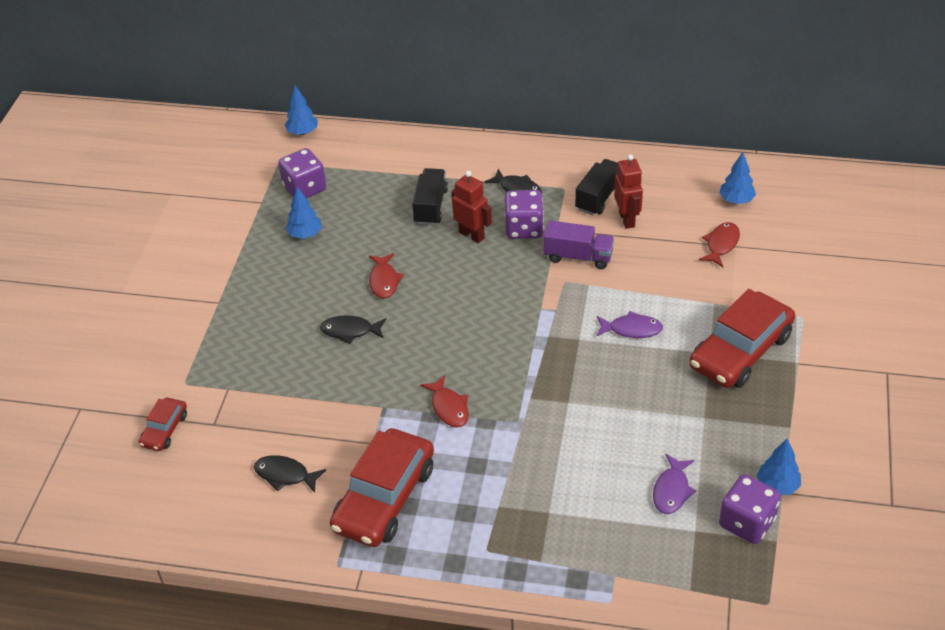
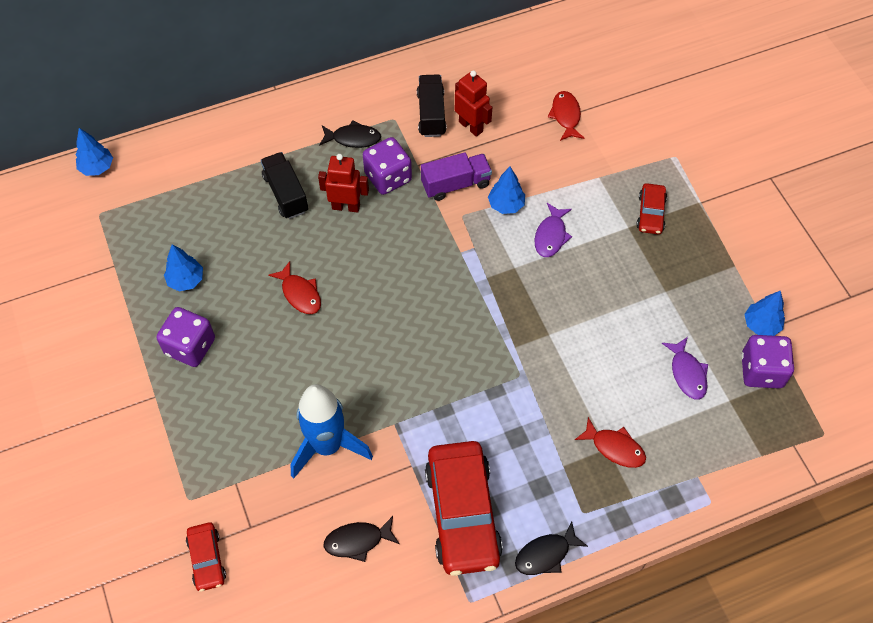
camera: 35 degrees left, 15 degrees up
(304, 188) = (147, 230): purple dice -> purple dice (190, 346)
(317, 397) = (327, 446): none -> blue rocket
(350, 331) = (307, 362): black fish -> black fish (545, 554)
(449, 407) = (453, 393): red fish -> red fish (614, 447)
(631, 329) = (551, 236): purple fish -> purple fish turned 135 degrees clockwise
(736, 200) = (548, 65): blue tree -> blue tree (506, 205)
(740, 351) = (650, 213): red car -> red car, size x0.49

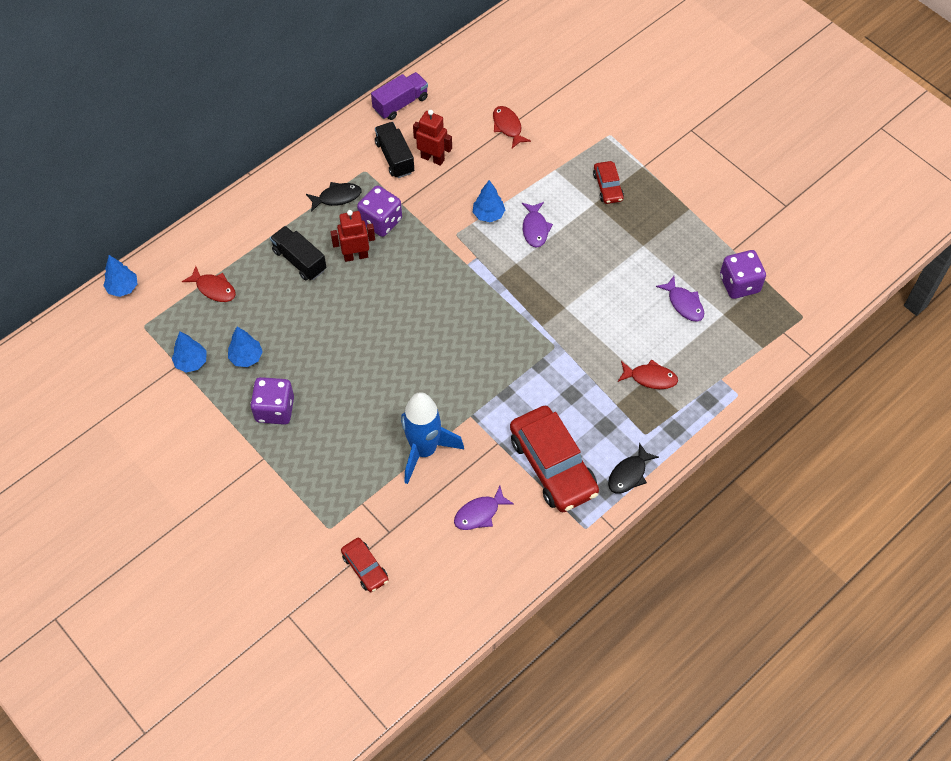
camera: 20 degrees left, 0 degrees up
(300, 293) = (348, 338): red fish -> red fish (214, 288)
(357, 541) = (479, 513): black fish -> purple fish
(455, 184) = (440, 210): purple truck -> purple truck (400, 104)
(761, 325) = (726, 248): blue tree -> blue tree (191, 362)

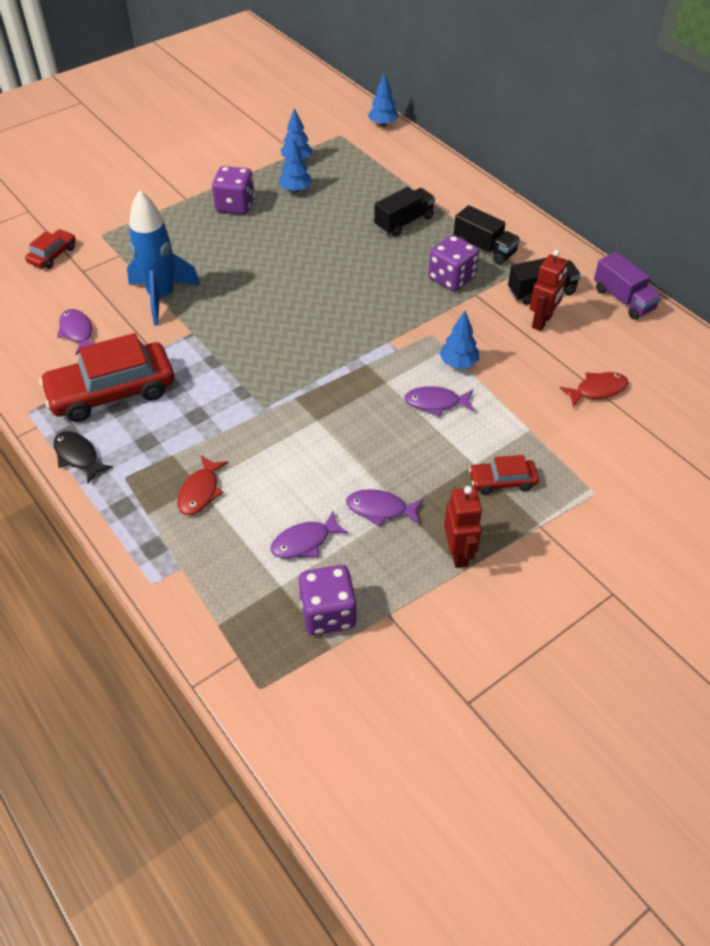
camera: 95 degrees right, 10 degrees down
(214, 288) = (376, 172): red fish -> none
(337, 197) = (484, 248): black fish -> black truck
(355, 256) = (407, 259): red robot -> red robot (458, 553)
(365, 568) = (53, 255): red car -> red car turned 150 degrees clockwise
(646, 259) = (380, 509): none -> purple fish

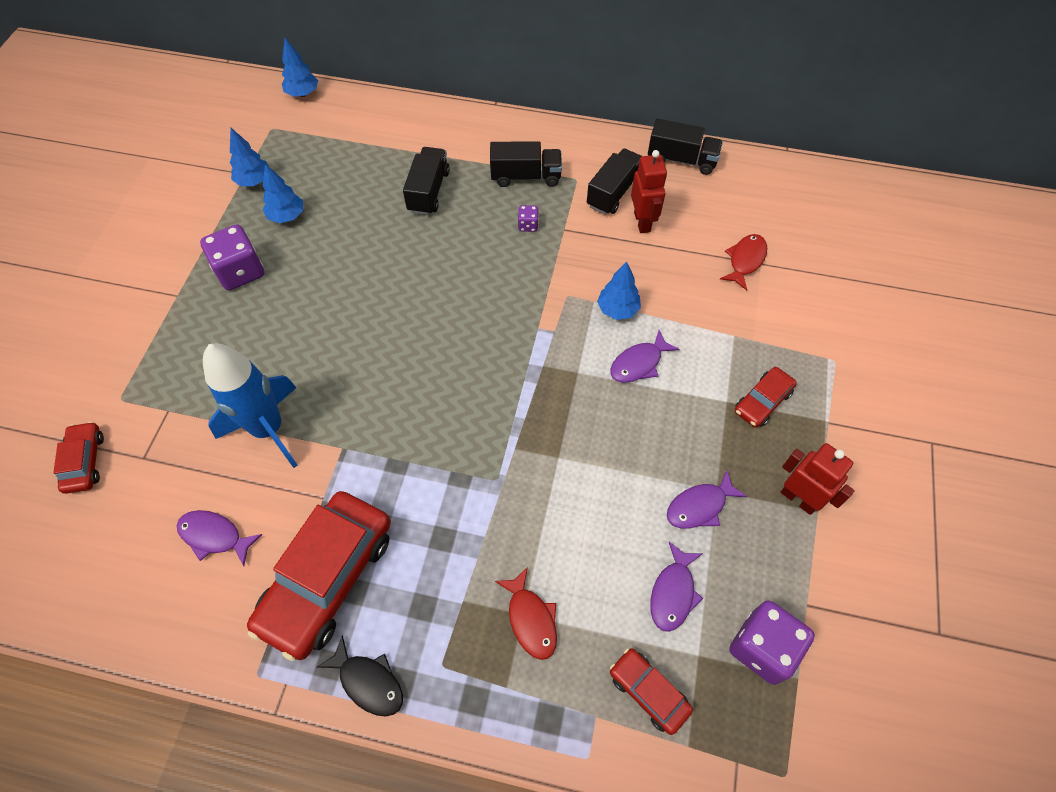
camera: 40 degrees left, 10 degrees up
(78, 456) = (368, 682): black fish -> black fish turned 150 degrees counterclockwise
(227, 580) = (648, 692): none -> red car
(451, 278) = (528, 225): purple dice -> purple dice, size x0.48
(623, 299) = (681, 160): purple truck -> black truck

